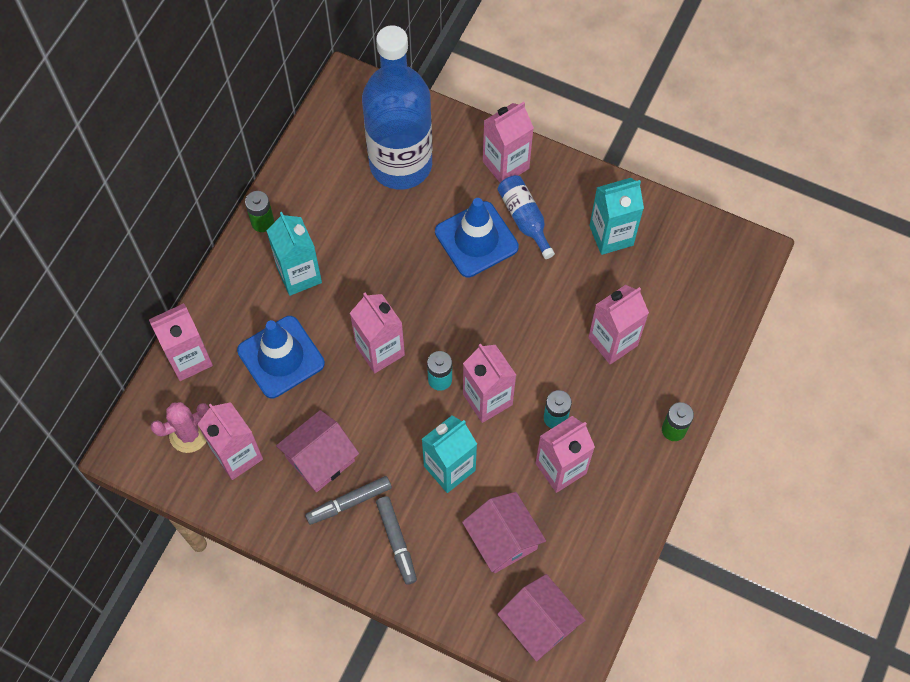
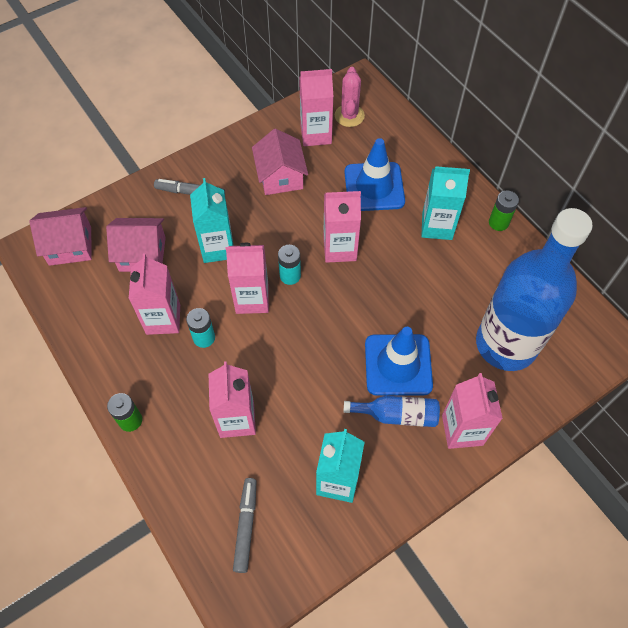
camera: 120 degrees right, 5 degrees down
(189, 359) = (406, 136): pink carton -> none
(349, 502) = (238, 179): grey marker -> grey marker (246, 526)

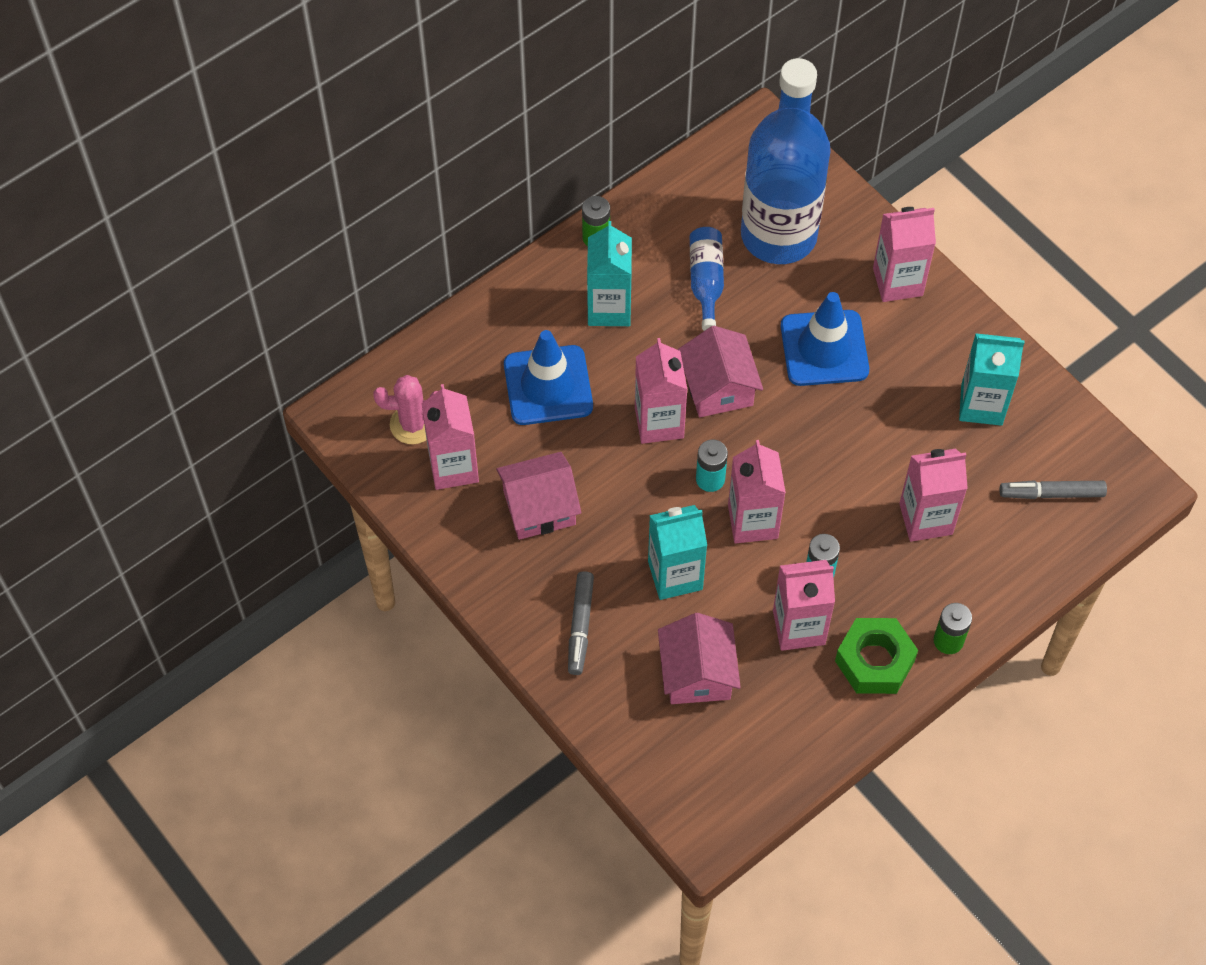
camera: 95 degrees left, 0 degrees up
(70, 246) = (694, 777): pink house -> pink house (718, 387)
(126, 366) = (874, 661): none -> green nut
(397, 415) = (890, 348): blue bottle -> blue bottle (706, 281)

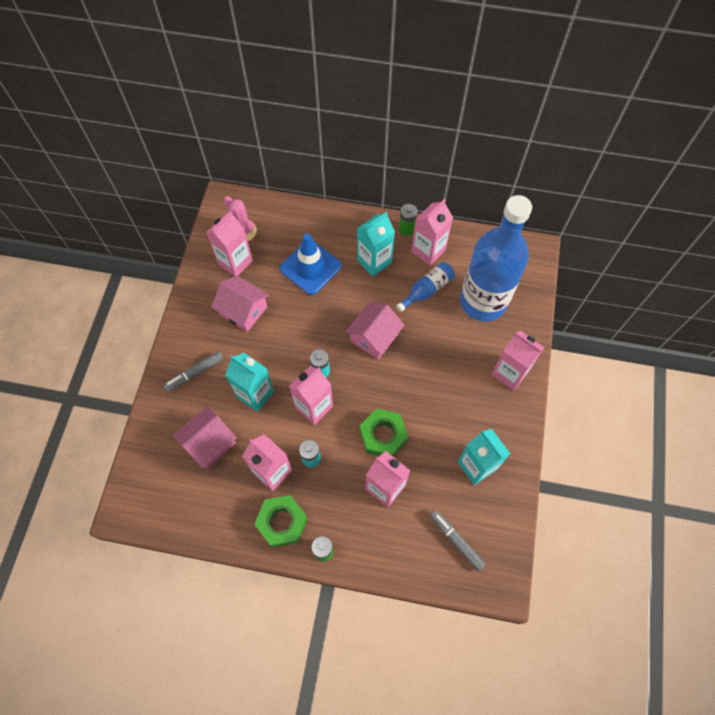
camera: 50 degrees right, 5 degrees up
(659, 422) = (332, 326): pink carton -> pink carton (428, 250)
(824, 348) = (439, 368): blue traffic cone -> none
(859, 474) = (383, 436): none -> green nut

